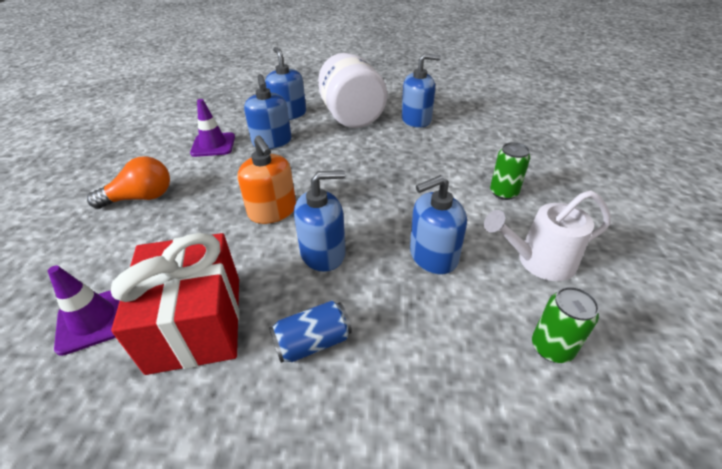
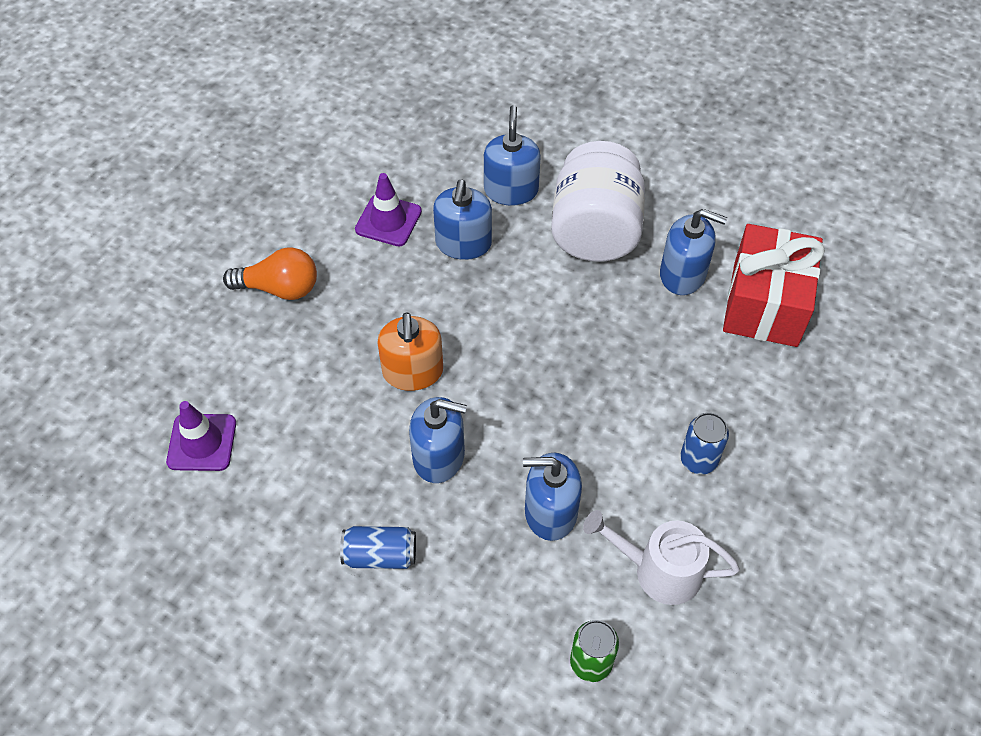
camera: 25 degrees right, 15 degrees up
(196, 322) = (288, 486): red gift -> red gift (765, 304)
(503, 193) = (698, 460): green can -> blue can

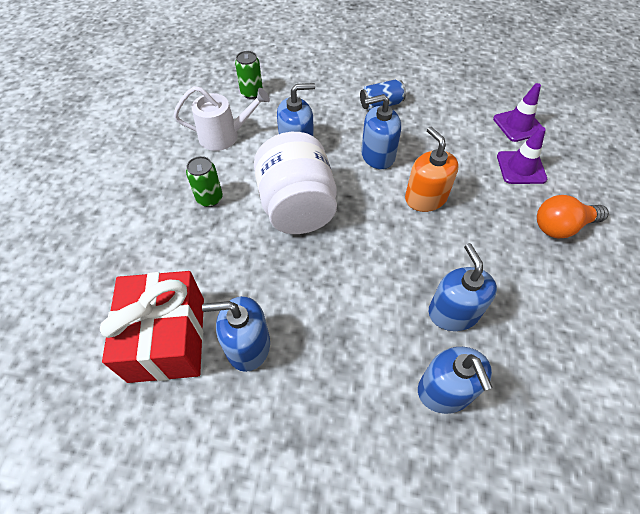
camera: 160 degrees right, 0 degrees up
(388, 220) = (530, 314): purple traffic cone -> purple traffic cone (521, 168)
(595, 230) = (343, 368): white jar -> white jar (297, 207)
(698, 460) = (209, 198): blue can -> green can

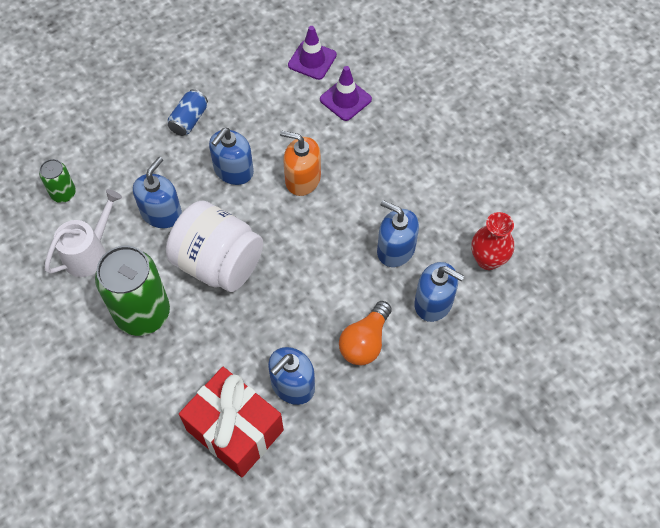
camera: 45 degrees left, 5 degrees up
(209, 198) = (143, 313): green can -> green can, size x2.01
(542, 399) = (488, 260): none -> red vase
(561, 226) = (409, 129): orange light bulb -> orange light bulb (365, 342)

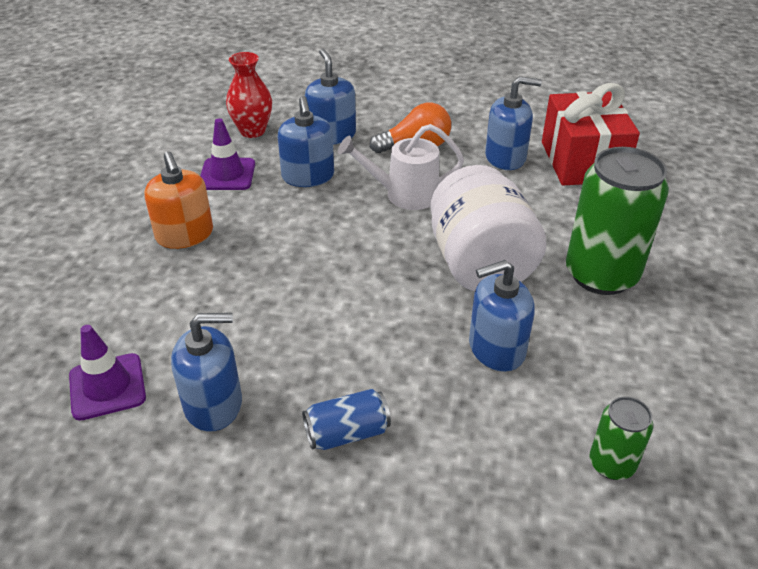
camera: 135 degrees left, 20 degrees down
(90, 252) = (622, 367): white watering can -> white watering can (404, 194)
(233, 170) = (365, 333): blue soap dispenser -> blue soap dispenser (213, 404)
(302, 179) = (306, 275): orange soap dispenser -> orange soap dispenser (185, 235)
(345, 99) = (150, 314): purple traffic cone -> purple traffic cone (227, 174)

